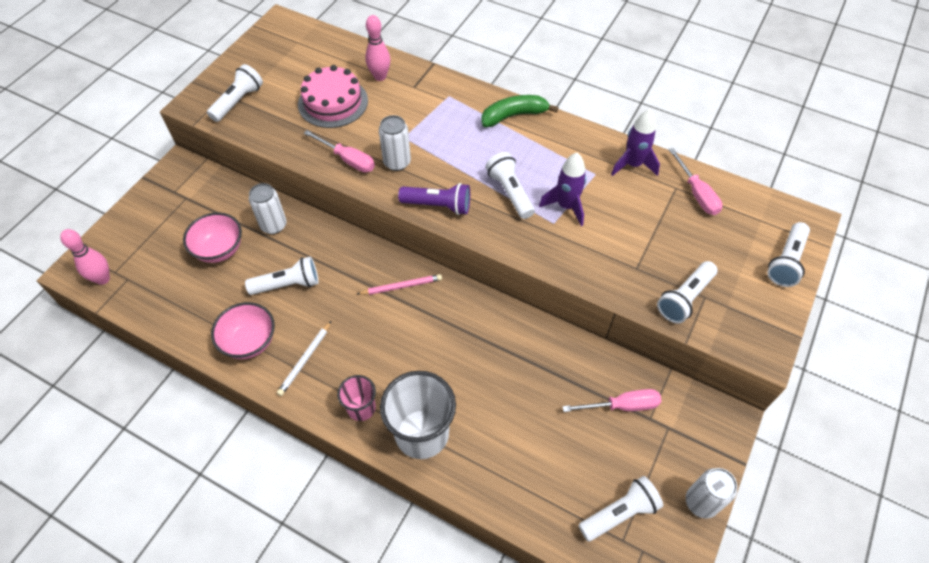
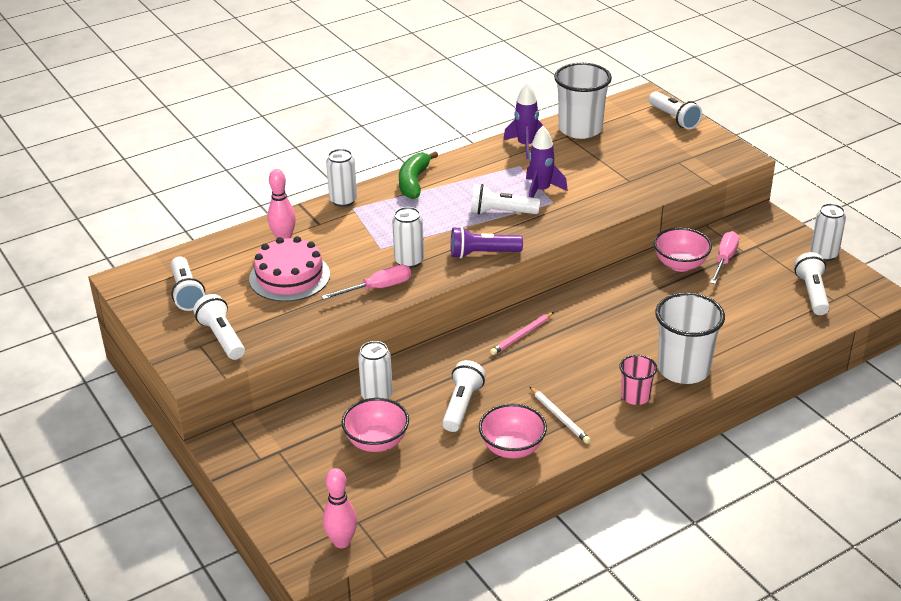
camera: 60 degrees left, 20 degrees down
(401, 286) = (521, 335): pink pencil -> pink pencil turned 150 degrees counterclockwise
(438, 206) = (482, 253): purple flashlight -> purple flashlight turned 135 degrees counterclockwise
(455, 86) = (343, 200): none -> white can
(586, 369) = (680, 265): none -> pink bowl
(684, 298) = (673, 171): white flashlight -> white flashlight (186, 293)
(696, 193) = (580, 129): pink screwdriver -> white cup

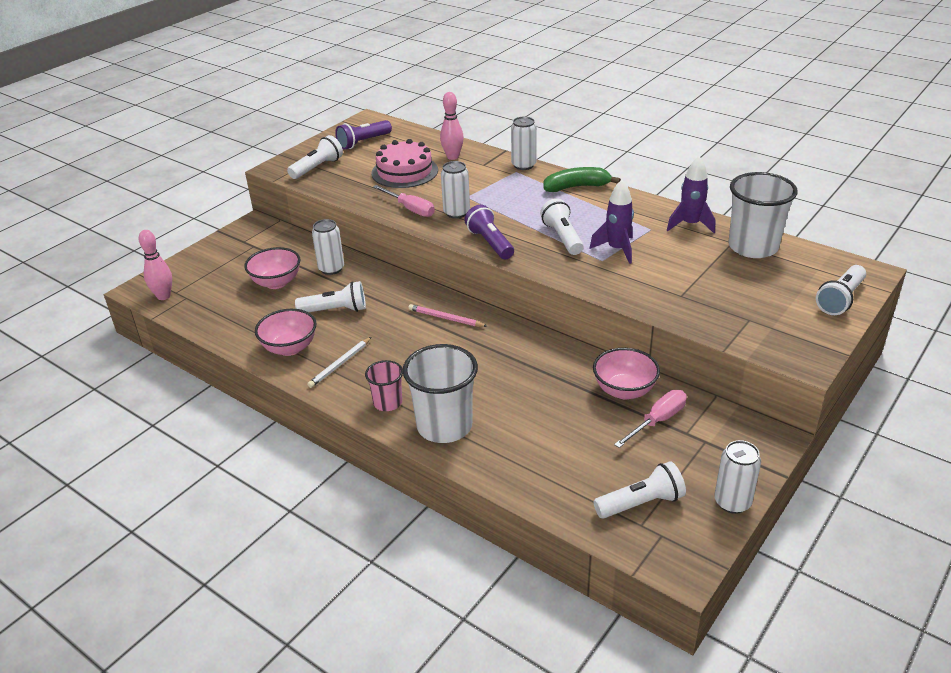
camera: 70 degrees right, 0 degrees up
(186, 293) = (363, 142): white flashlight -> purple flashlight
(724, 260) = (657, 421): pink screwdriver -> pink screwdriver turned 45 degrees counterclockwise

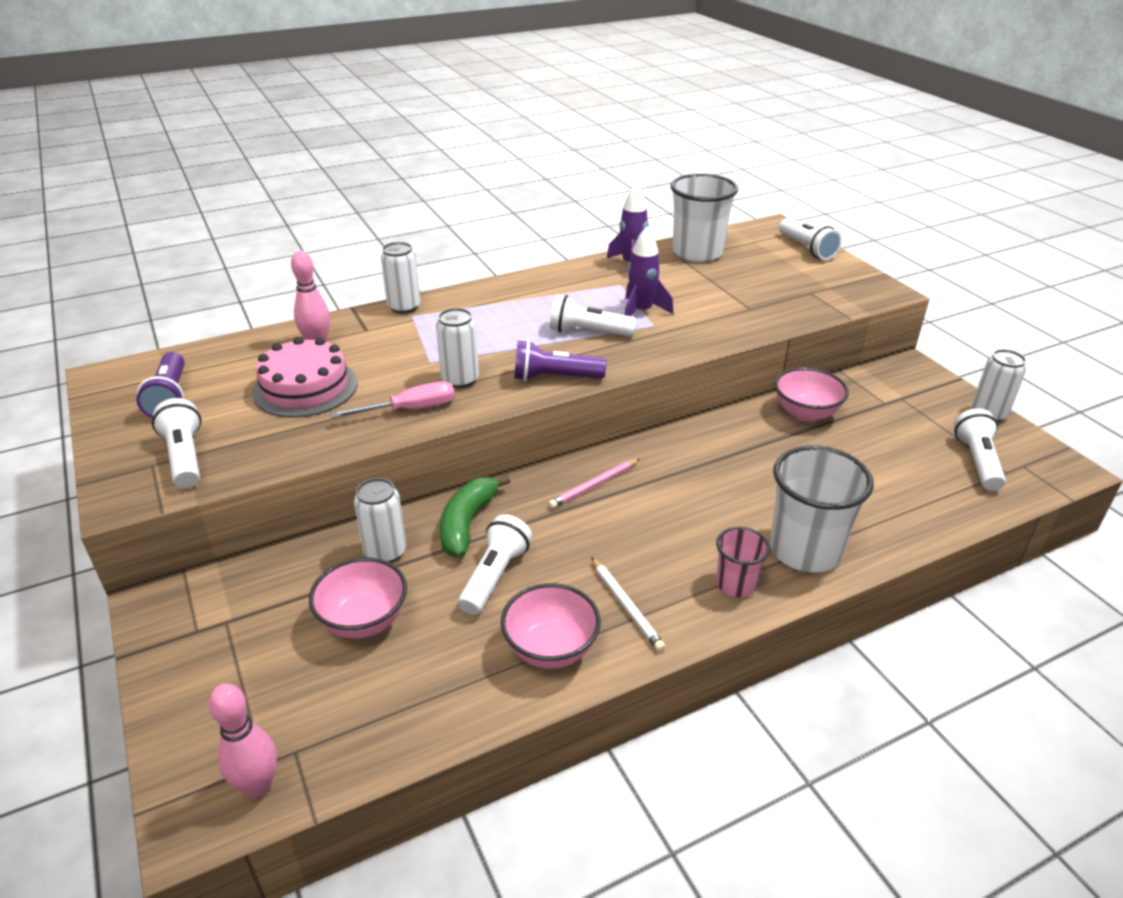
camera: 65 degrees left, 0 degrees up
(576, 187) = (492, 293): green banana -> green banana (467, 523)
(657, 421) = (861, 411): pink screwdriver -> none

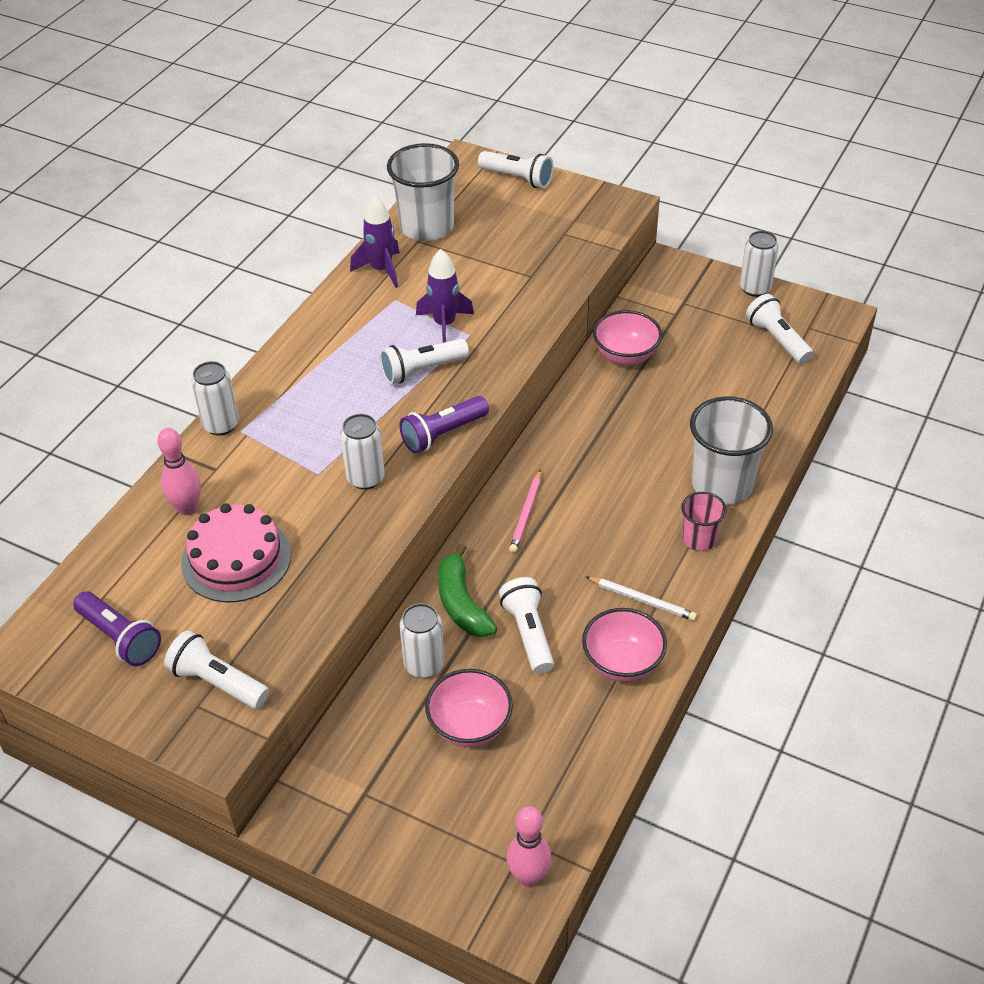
camera: 35 degrees left, 10 degrees up
(410, 410) = (357, 530): pink screwdriver -> none

